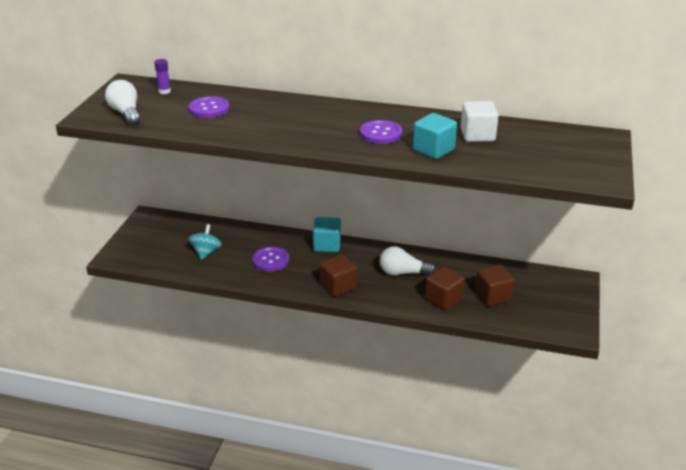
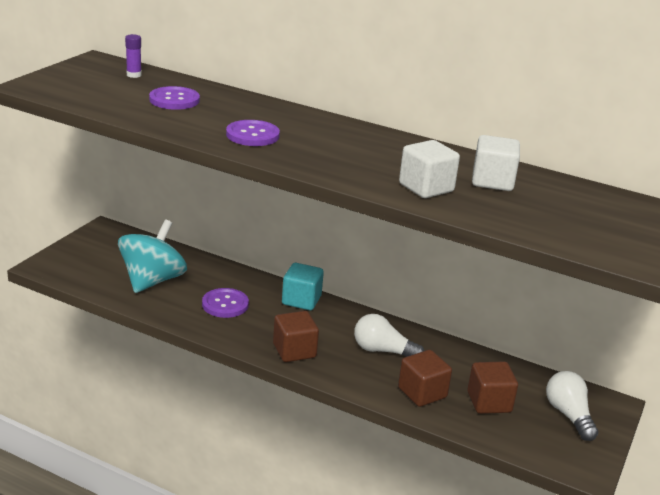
camera: 10 degrees right, 5 degrees down
(126, 113) = (75, 89): white light bulb -> white light bulb (568, 415)
(206, 252) = (152, 281): turquoise spinning top -> turquoise spinning top, size x1.77
(381, 133) = (368, 159): purple button -> purple button (252, 135)
(433, 150) = (426, 188): turquoise cube -> white cube

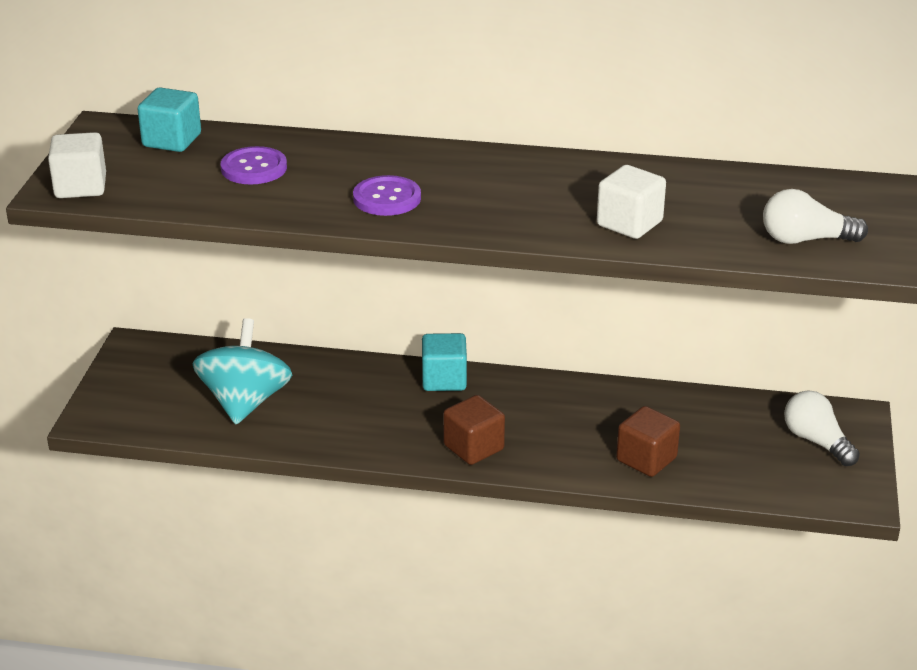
camera: 15 degrees left, 5 degrees up
(134, 75) = (172, 140): purple glue stick -> turquoise cube
(225, 304) = (355, 410): purple button -> none
(382, 351) = (575, 419): white light bulb -> white light bulb (805, 240)
(489, 402) = (725, 450): brown cube -> none
(492, 181) = (694, 195): white cube -> white cube (80, 187)

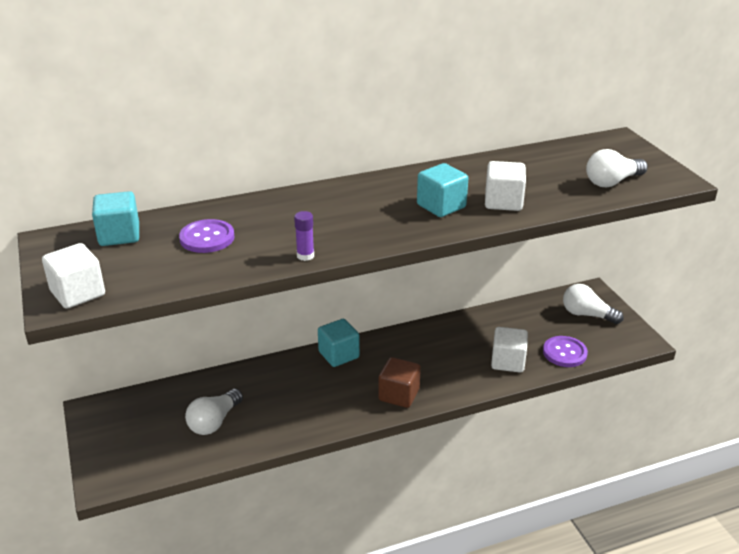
camera: 30 degrees left, 0 degrees up
(245, 402) = (214, 422): turquoise spinning top -> white light bulb
(333, 216) = (305, 256): none -> purple glue stick
(387, 198) = (329, 231): purple button -> purple button (564, 353)
(547, 207) = (441, 206): none -> turquoise cube
(646, 459) = (508, 362): brown cube -> white cube

